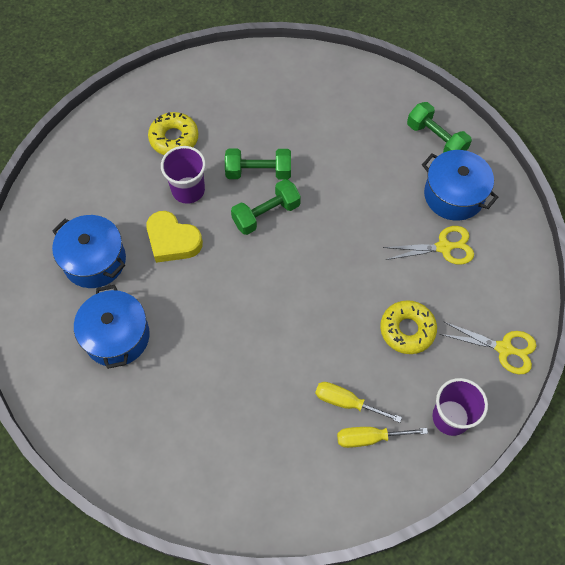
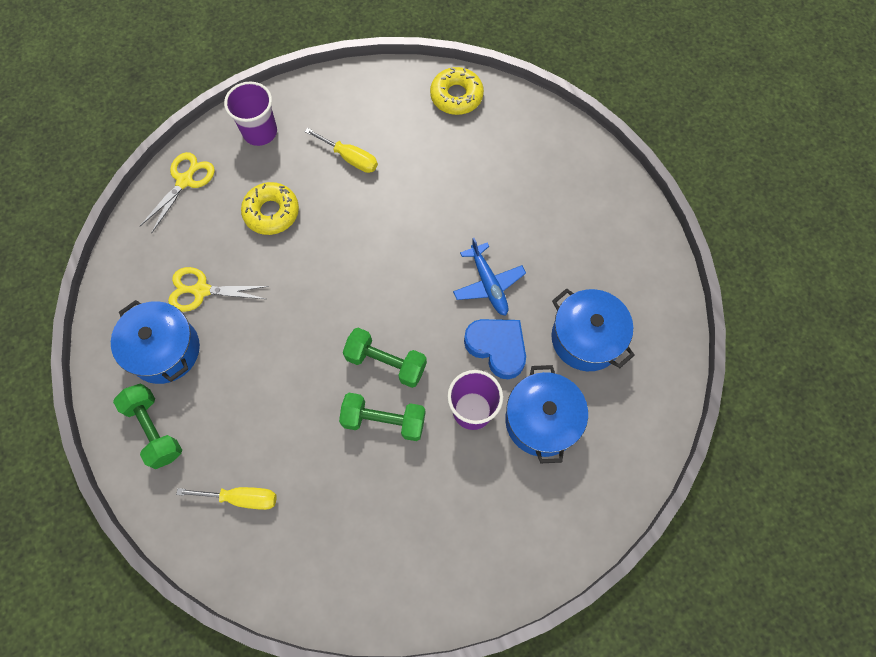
camera: 170 degrees left, 5 degrees up
(117, 336) = (563, 252): blue pot -> blue pot (541, 420)
(172, 240) = (497, 348): yellow heart -> blue heart
(174, 138) = (482, 489): yellow donut -> yellow donut (456, 96)
(186, 294) = (488, 284): none -> blue plane
(266, 214) = (386, 362): green dumbbell -> green dumbbell turned 45 degrees clockwise
(370, 438) = (338, 127): yellow screwdriver -> yellow screwdriver (241, 498)
(504, 348) = (185, 181): yellow scissors -> yellow scissors turned 90 degrees clockwise

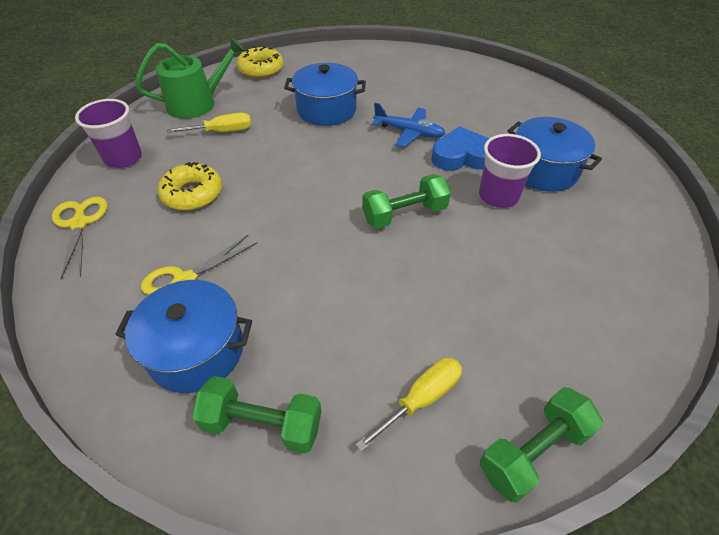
camera: 45 degrees left, 20 degrees down
(364, 105) = (197, 103): none -> green watering can
(384, 421) = (453, 247): green dumbbell -> green dumbbell (533, 451)
(586, 338) = (502, 119): blue pot -> blue pot (326, 110)

